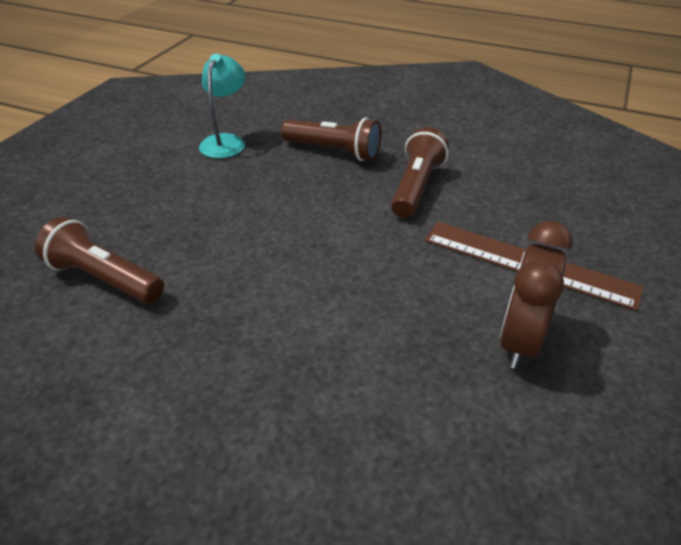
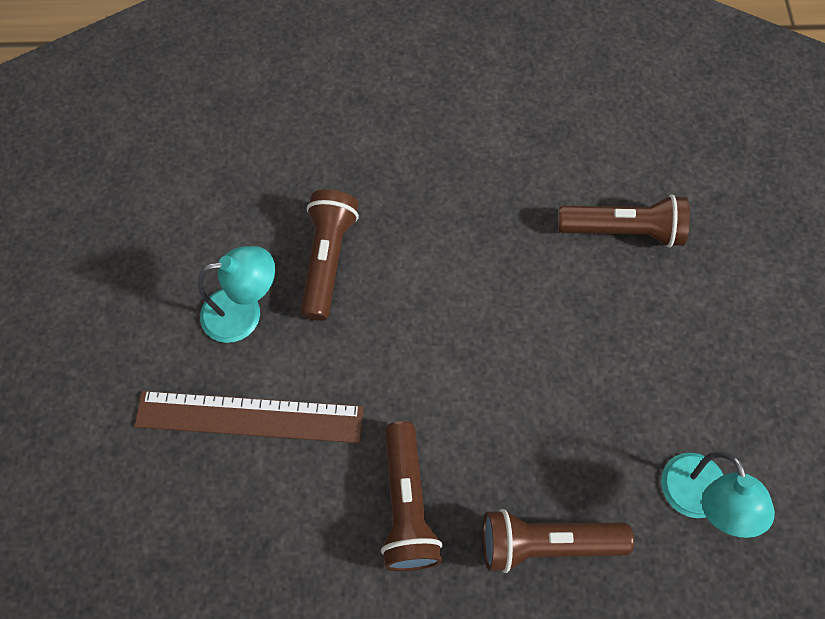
camera: 155 degrees right, 25 degrees up
(409, 356) = (328, 260): none -> brown flashlight
(519, 340) = (244, 312): brown clock -> turquoise lamp

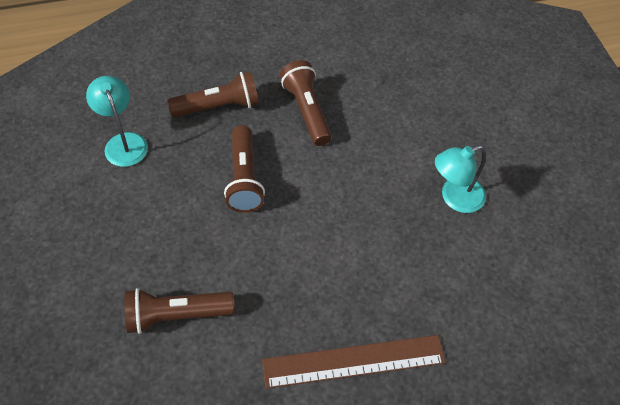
camera: 165 degrees right, 10 degrees down
(249, 416) = (421, 138): brown ruler -> brown ruler (354, 361)
(328, 260) = (410, 246): brown flashlight -> brown flashlight (244, 178)

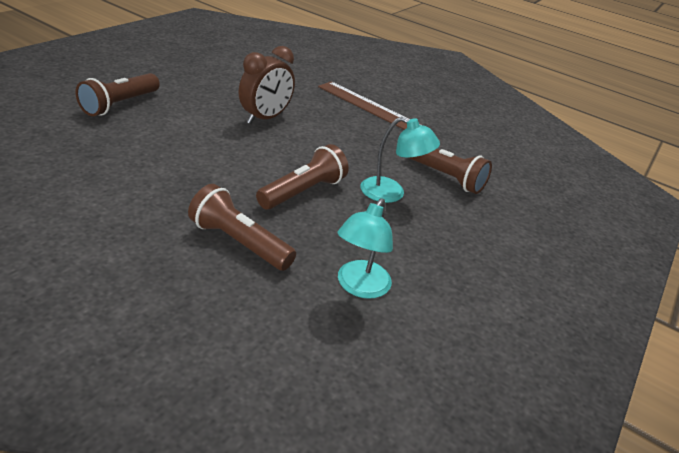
camera: 135 degrees left, 20 degrees down
(307, 111) = (185, 185): brown flashlight -> brown flashlight (120, 104)
(385, 226) = (265, 118): none -> brown clock
(454, 198) = (206, 98): turquoise lamp -> turquoise lamp (391, 193)

